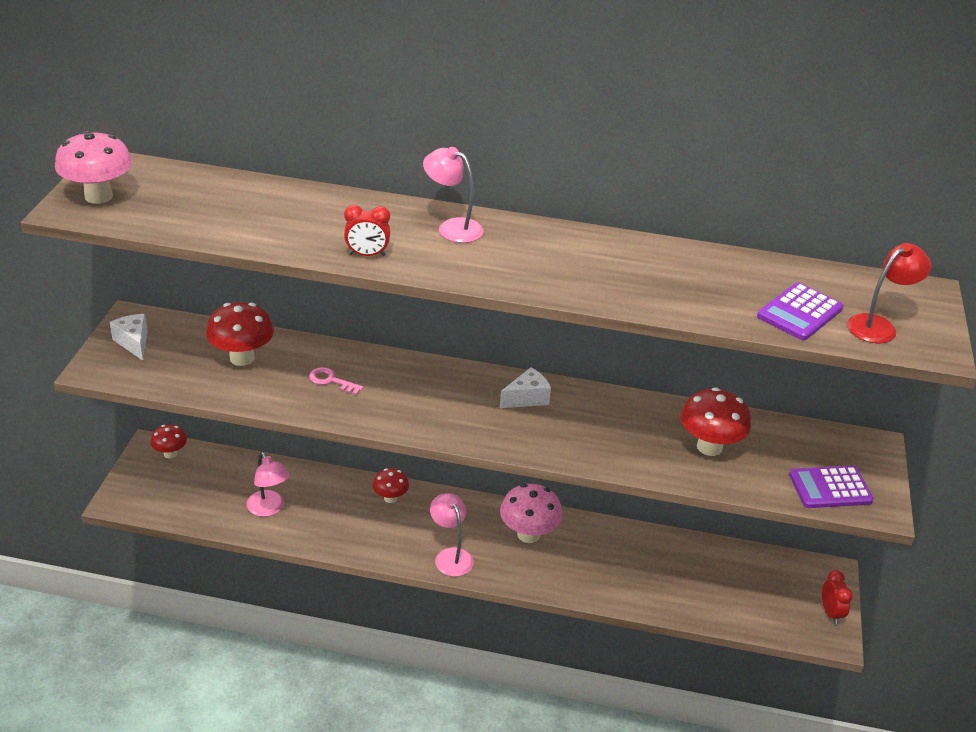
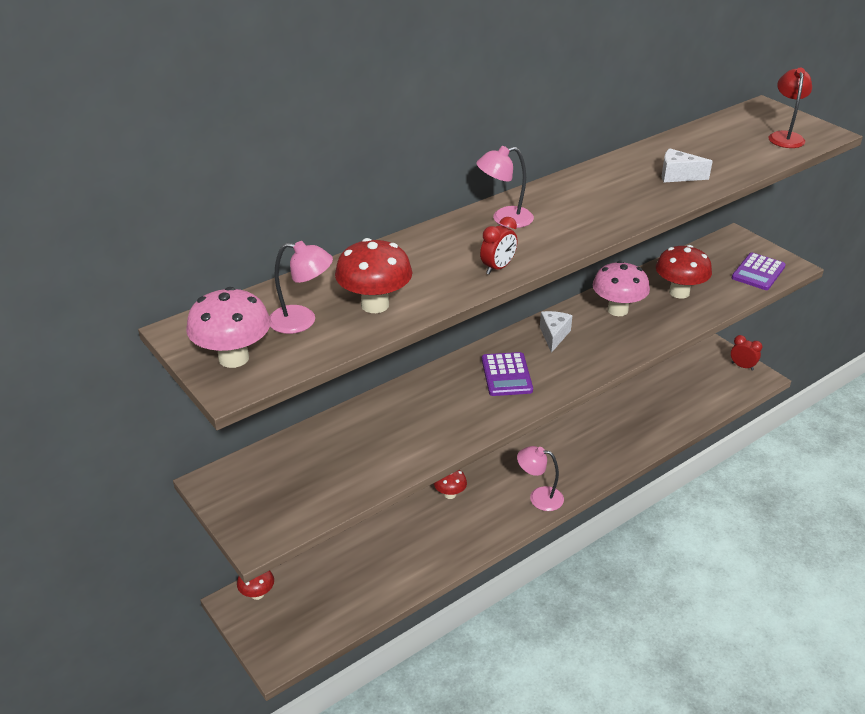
camera: 45 degrees left, 0 degrees up
(134, 342) = (249, 498): white cheese -> white cheese (678, 176)
(242, 358) = (347, 445): red mushroom -> red mushroom (375, 305)
(269, 509) = (389, 568): pink lamp -> pink lamp (302, 321)
(331, 381) = (431, 413): pink key -> none
(528, 534) = (556, 448): pink mushroom -> pink mushroom (617, 310)
(799, 313) = (747, 152): purple calculator -> purple calculator (506, 375)

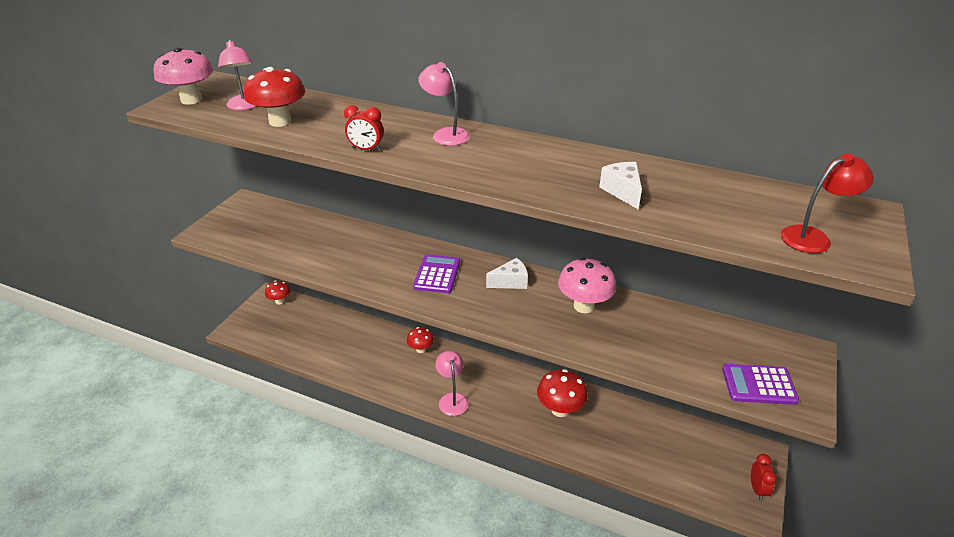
camera: 60 degrees right, 0 degrees up
(506, 375) = (437, 274): purple calculator -> purple calculator turned 135 degrees clockwise
(679, 292) = (654, 336): red mushroom -> red mushroom (560, 409)

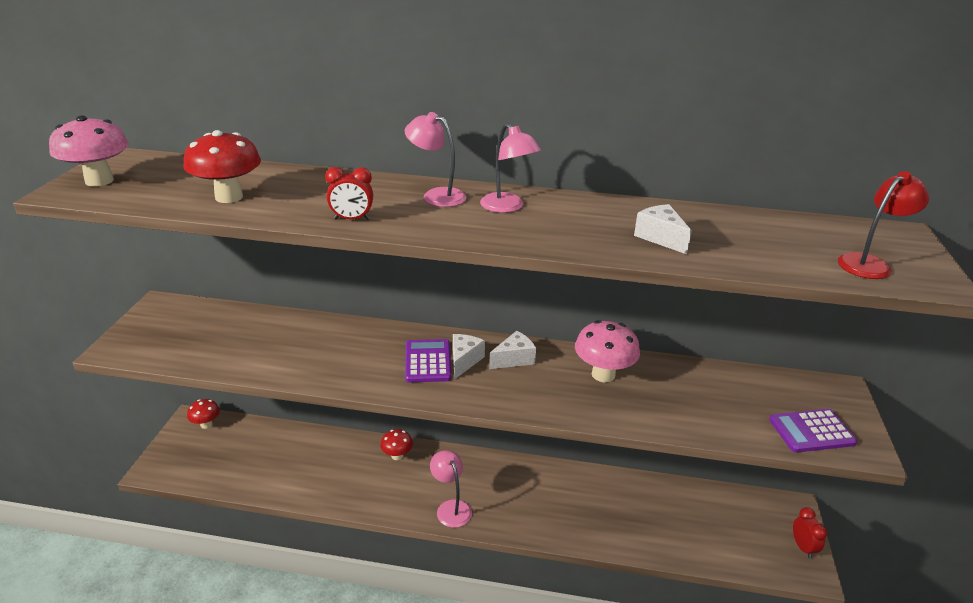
camera: 15 degrees left, 5 degrees down
(245, 106) = (175, 183): pink lamp -> pink lamp (507, 207)
(467, 278) = (464, 361): none -> white cheese
(560, 409) = (575, 498): red mushroom -> none

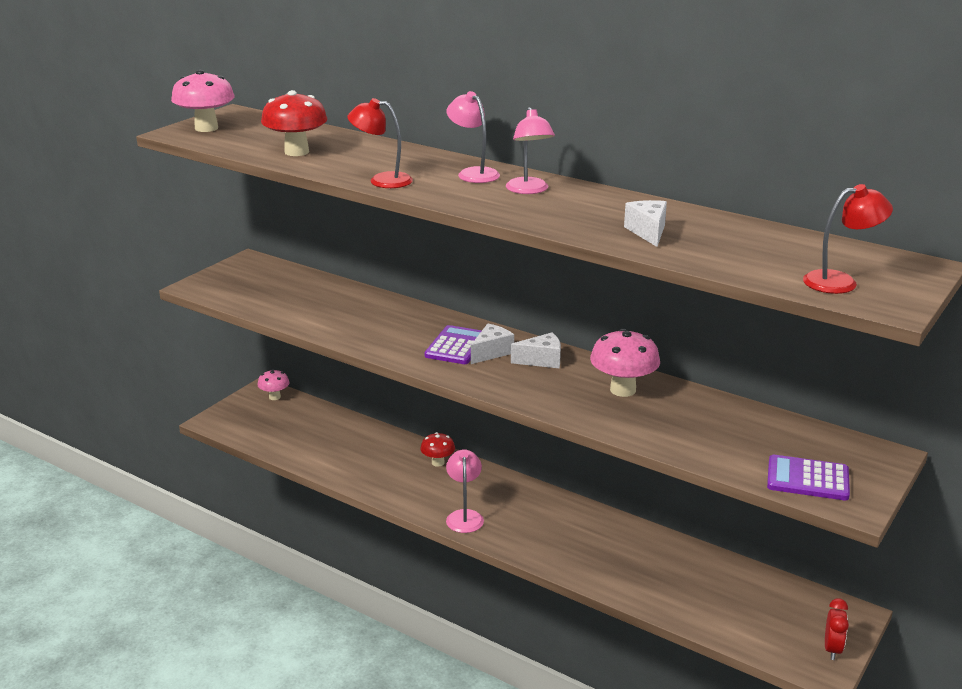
camera: 25 degrees right, 5 degrees down
(206, 424) = (274, 397): red mushroom -> pink mushroom
(352, 219) = (382, 180): red clock -> red lamp

